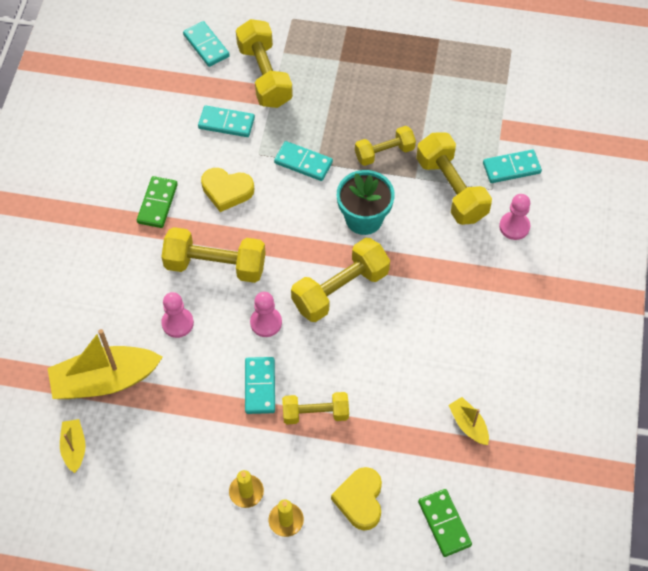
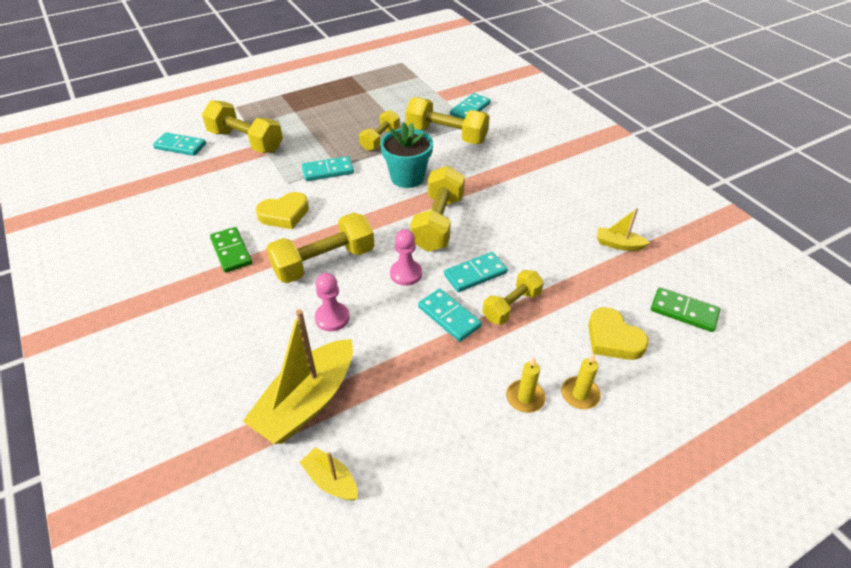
camera: 40 degrees left, 15 degrees down
(226, 123) = (242, 178): turquoise domino -> turquoise domino (475, 274)
(514, 226) = (508, 133): pink pawn -> none

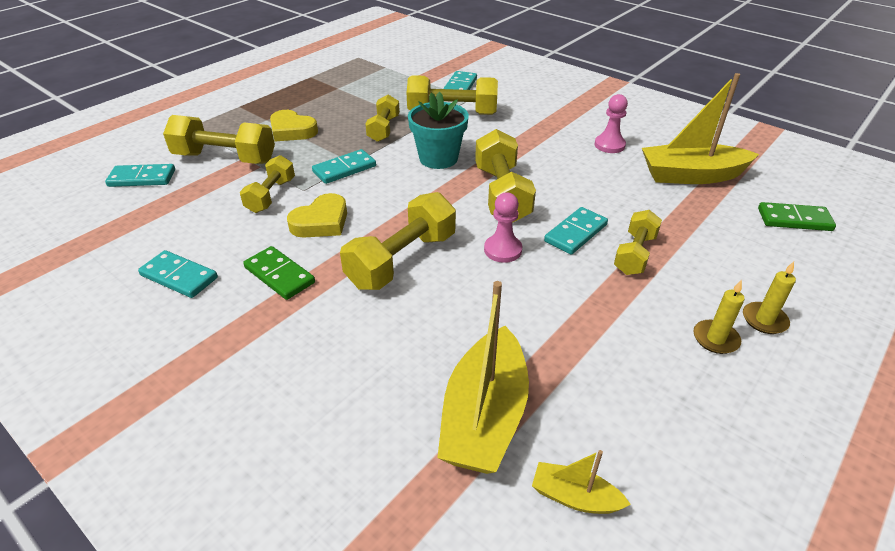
camera: 20 degrees left, 5 degrees down
(261, 182) = (271, 195): none -> yellow dumbbell
(332, 318) = (451, 315): pink pawn -> pink pawn (609, 145)
(449, 317) = (579, 281): turquoise domino -> turquoise domino (179, 277)
(613, 339) = (753, 260): yellow heart -> yellow heart (292, 131)
(618, 244) = (691, 175): yellow boat -> yellow boat, size x2.06

